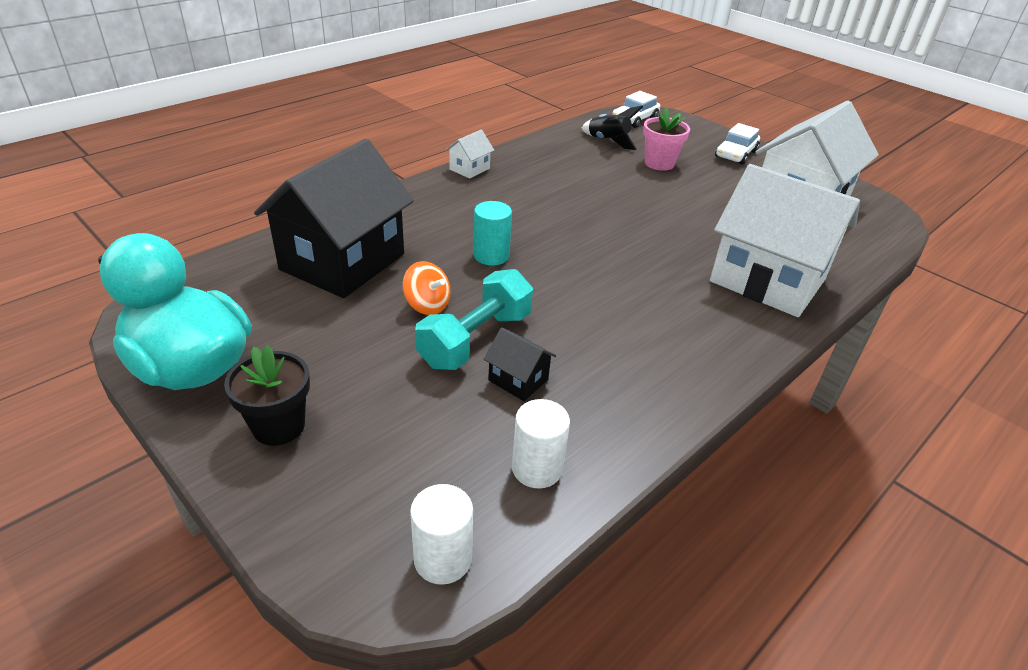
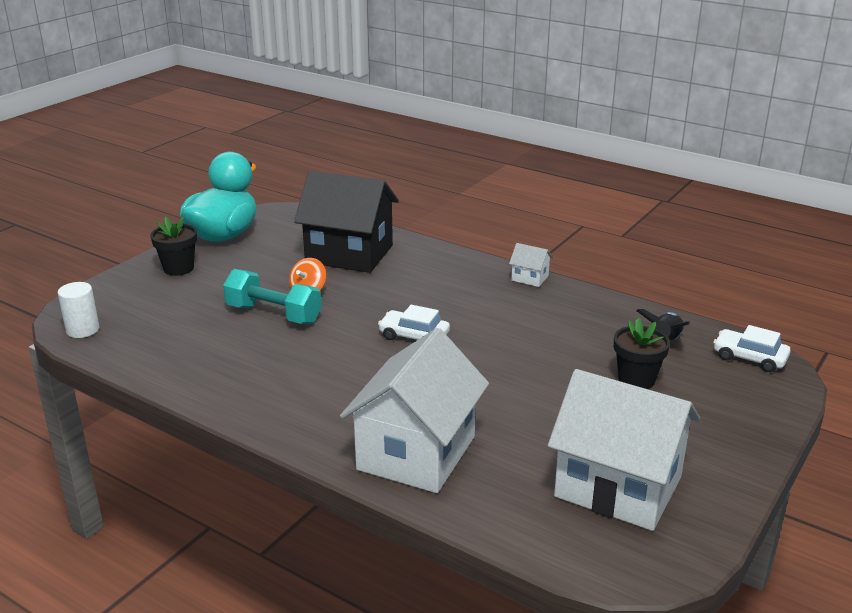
camera: 80 degrees right, 10 degrees down
(491, 255) = (386, 306): turquoise cylinder -> none
(518, 380) = (233, 335): black house -> none
(537, 468) = (149, 351): white cylinder -> none
(659, 163) = (636, 380): pink flower pot -> black flower pot
(735, 154) = (718, 437): white car -> white car (414, 336)

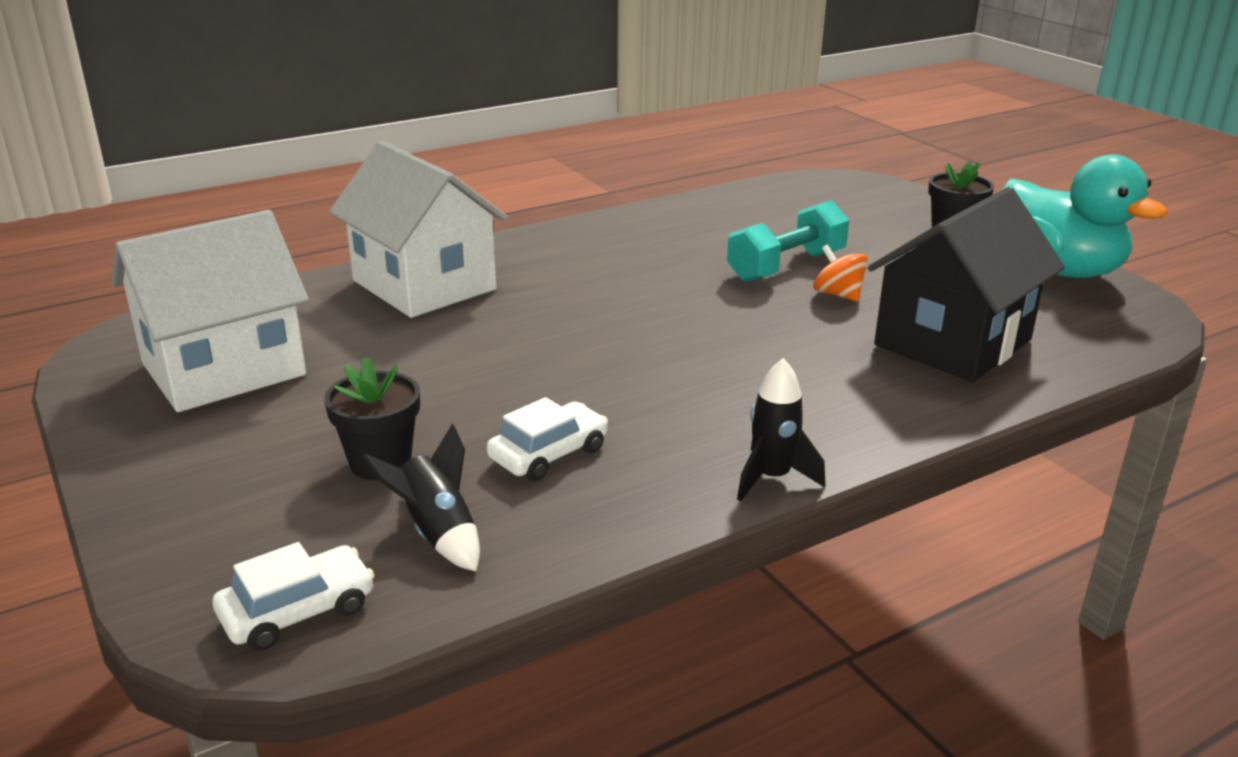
camera: 115 degrees right, 0 degrees up
(82, 330) = (817, 183): white cylinder -> none
(414, 336) = (658, 335): white car -> white car (548, 454)
(529, 278) = (771, 478): white house -> black rocket

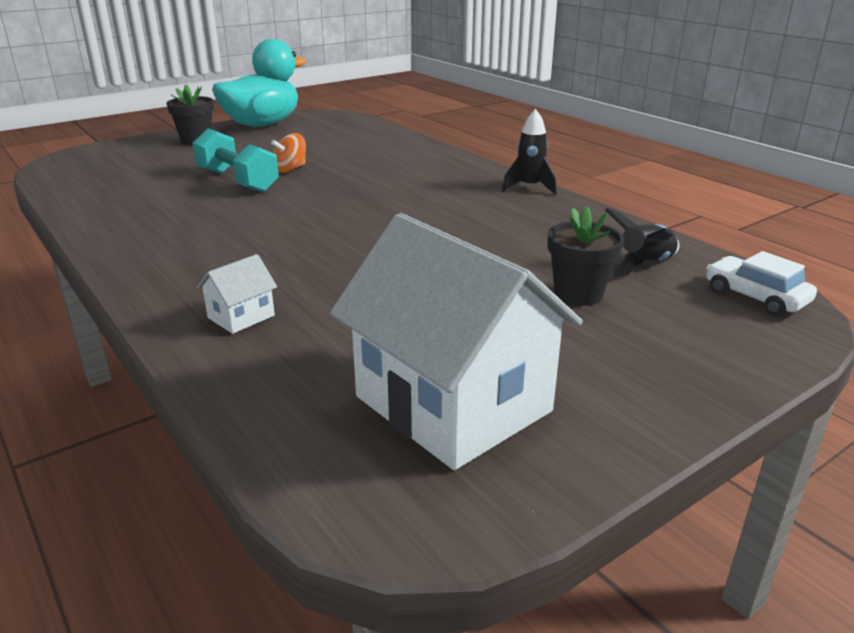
camera: 95 degrees left, 0 degrees up
(424, 285) = (241, 317): white house -> white house, size x0.41
(548, 454) = (535, 240): white car -> none
(953, 342) = (360, 148): black house -> none

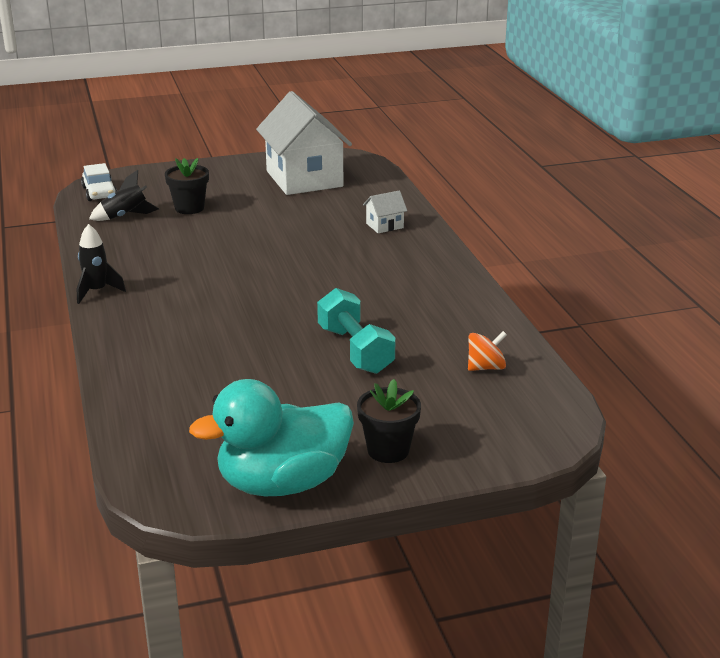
camera: 160 degrees left, 0 degrees up
(290, 169) = (294, 360): orange spinning top -> orange spinning top (486, 367)

